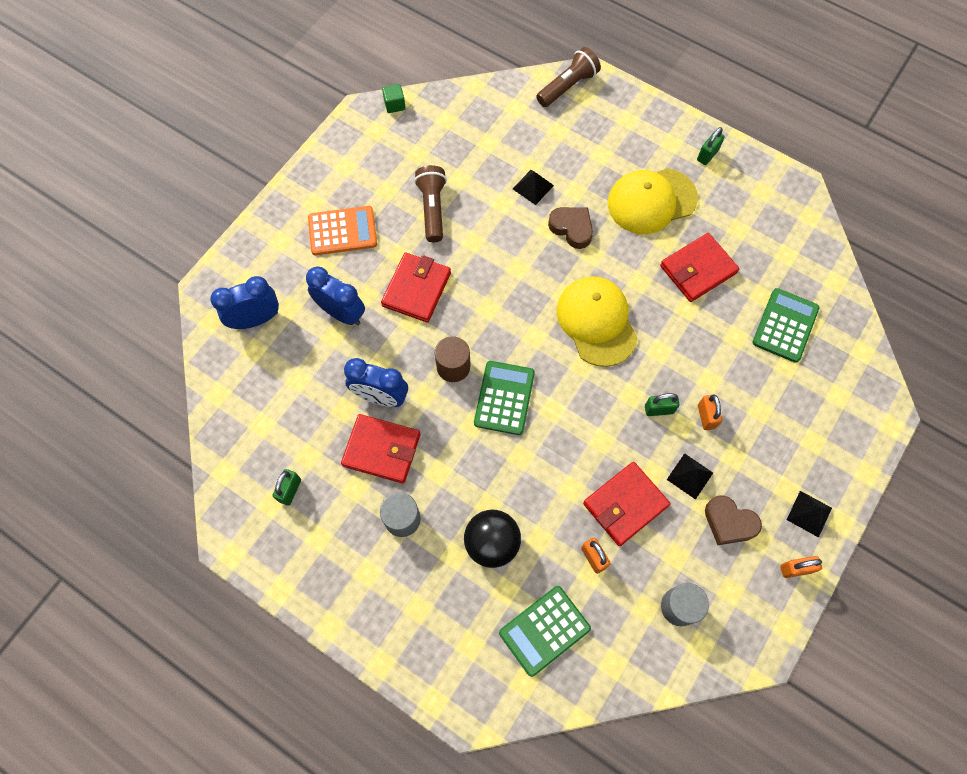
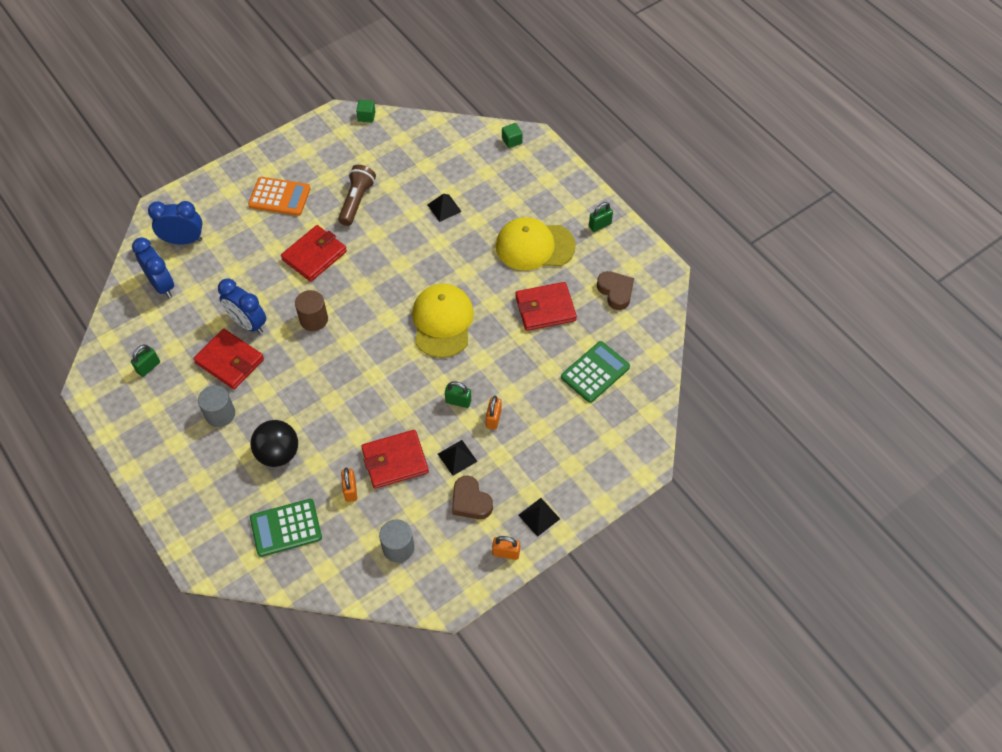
camera: 20 degrees right, 10 degrees down
(341, 313) = (249, 255): blue clock -> blue clock (162, 285)
(504, 398) = (341, 354): green calculator -> none
(568, 86) = (512, 141): brown flashlight -> green cube
(572, 228) = (459, 247): brown heart -> brown heart (615, 292)

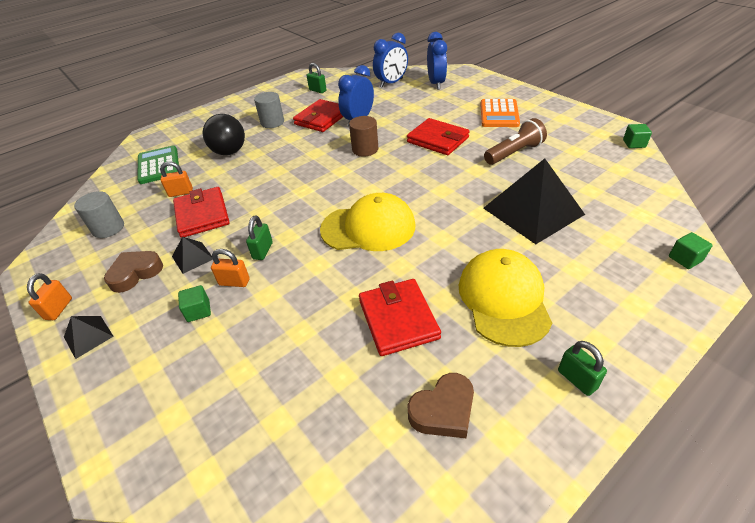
camera: 90 degrees right, 15 degrees down
(356, 201) = (514, 153): brown flashlight -> brown flashlight turned 45 degrees counterclockwise
(444, 208) = (533, 211): black pyramid -> black pyramid, size x2.25
(522, 440) = (198, 311): none -> green cube
(595, 372) = (289, 388): green calculator -> none

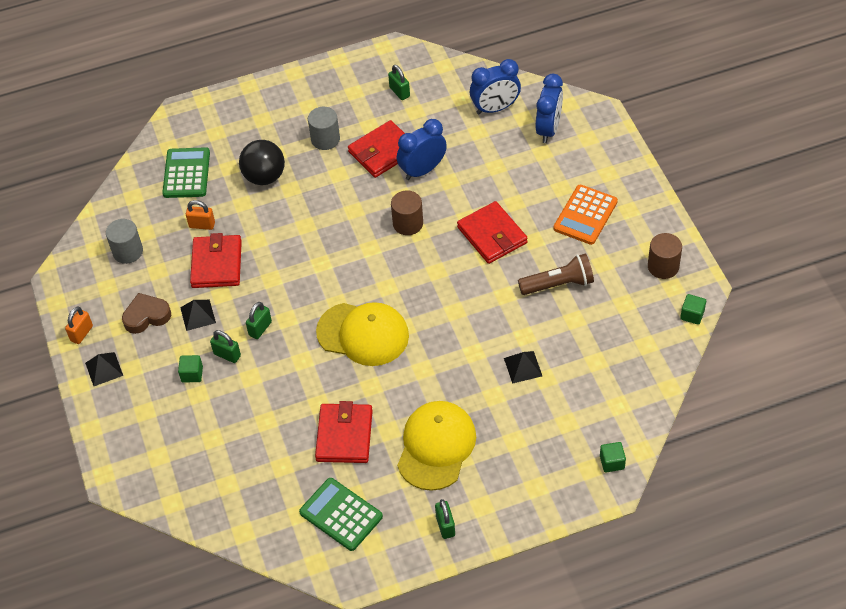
camera: 20 degrees right, 10 degrees up
(234, 282) = (227, 355): orange padlock -> green padlock
(443, 410) = (341, 514): brown heart -> green calculator
(533, 211) = (523, 367): black pyramid -> black pyramid, size x0.45
(582, 125) = (663, 266): none -> brown cylinder

